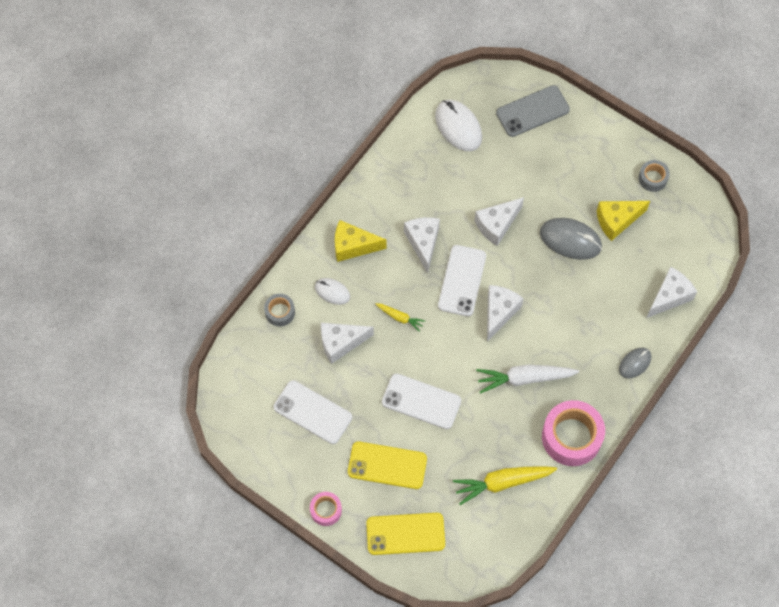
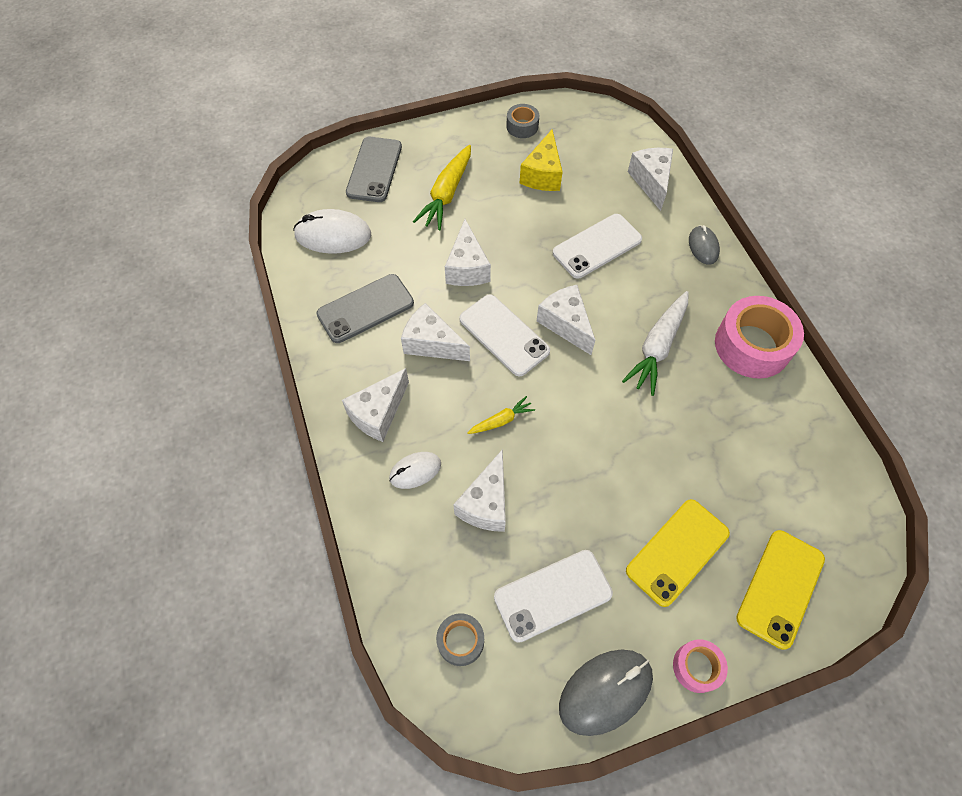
camera: 55 degrees left, 5 degrees down
(280, 312) = (394, 547): grey tape -> grey tape (460, 641)
(353, 246) = (378, 413): yellow cheese -> white cheese
(418, 187) = (365, 309): none -> grey phone
(421, 401) = (619, 463): white phone -> white phone (597, 246)
(502, 483) = (769, 442): yellow carrot -> yellow carrot (447, 194)
(570, 240) = (533, 219): grey mouse -> grey mouse (605, 691)

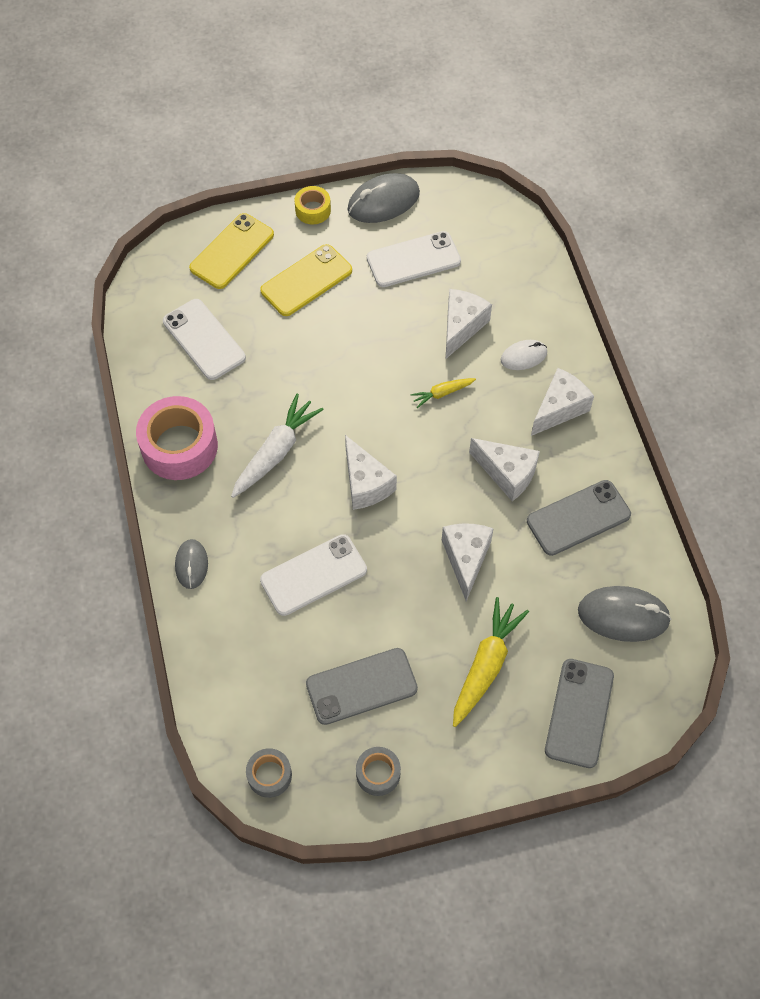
camera: 175 degrees left, 0 degrees up
(333, 235) = (623, 615): white mouse -> grey mouse
(460, 641) = (488, 237): grey tape -> grey tape (269, 775)
(504, 335) = (431, 477): white phone -> white phone (204, 339)
(543, 174) = (361, 686): yellow cheese -> grey phone
(651, 182) = (226, 663): white cheese -> none
(696, 667) = (313, 210): pink tape -> yellow tape

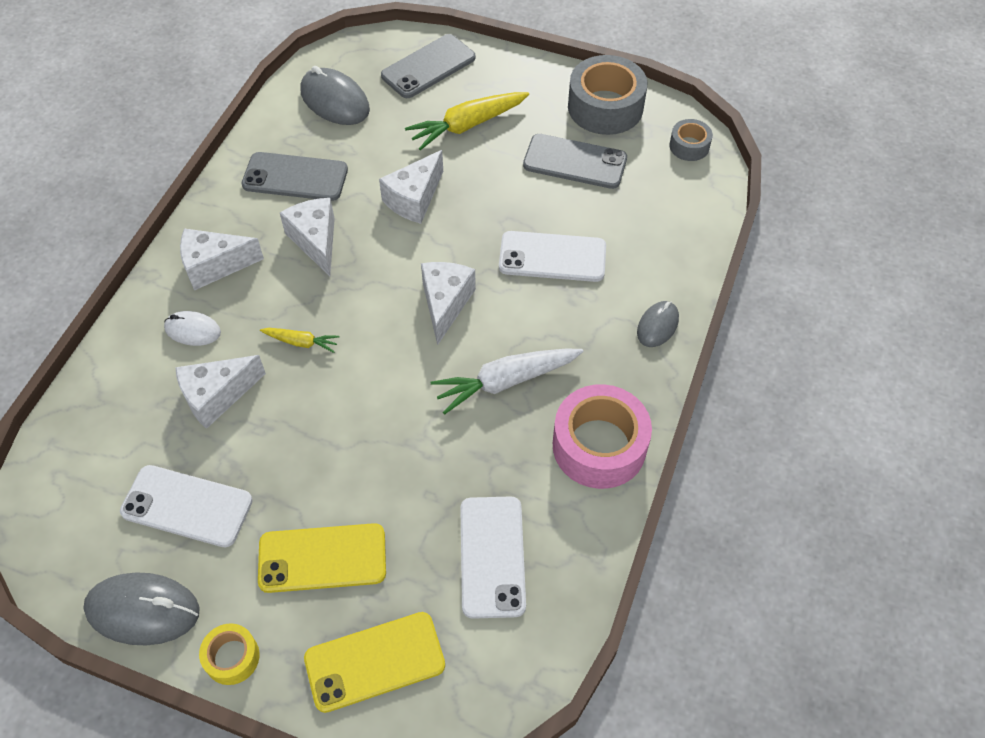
camera: 145 degrees left, 5 degrees down
(378, 773) = (605, 107): grey tape -> grey tape, size x1.94

